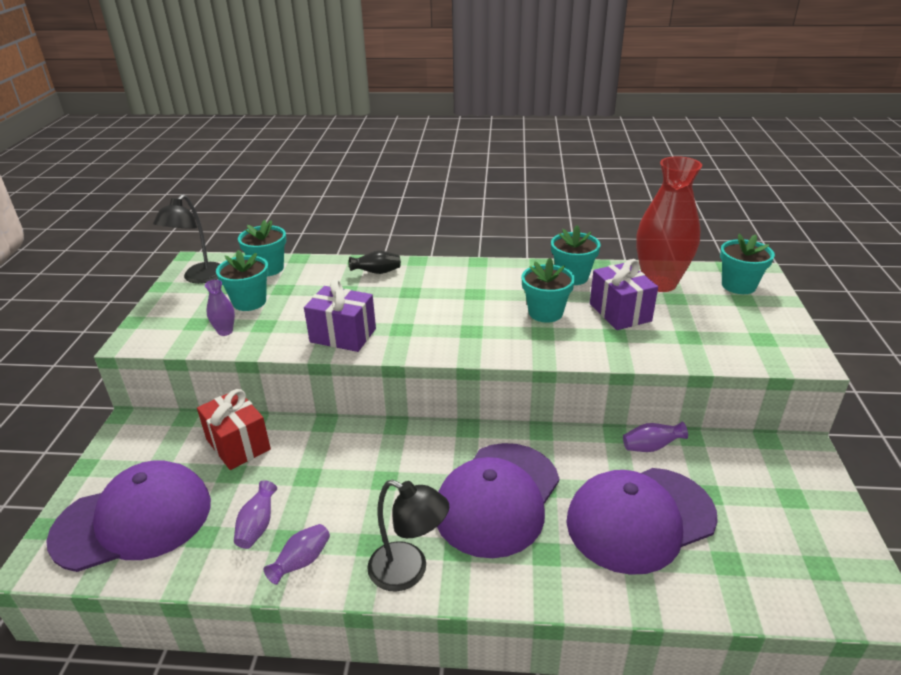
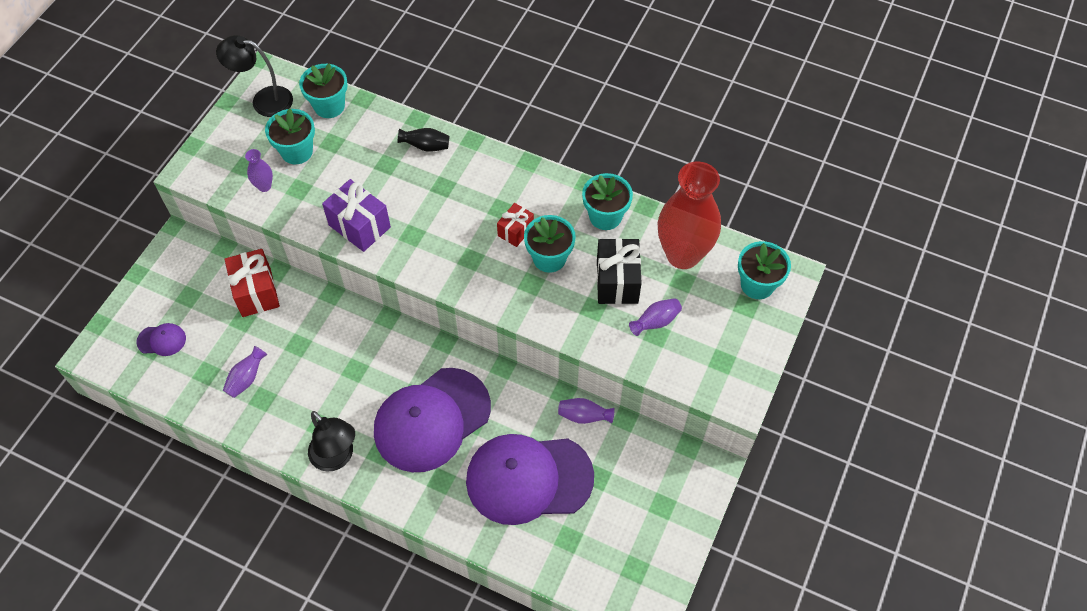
camera: 20 degrees right, 25 degrees up
(133, 520) = (162, 340): purple cap -> purple cap, size x0.40
(199, 278) = (264, 100): black lamp -> black lamp turned 60 degrees clockwise
(302, 562) = (267, 421): purple vase -> purple vase (655, 322)
(500, 303) = (515, 231): none -> red gift
(620, 312) = (617, 282): purple gift -> black gift

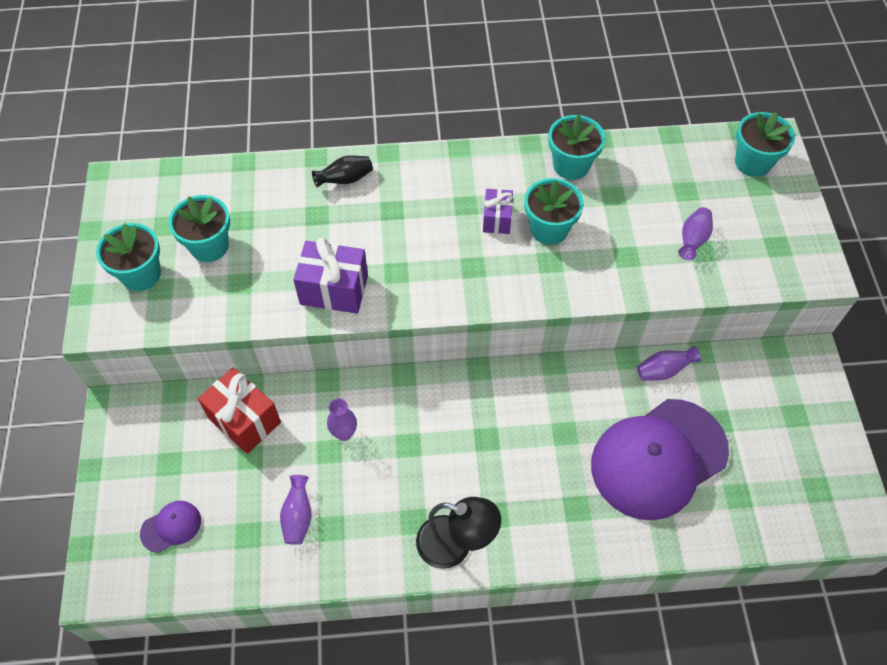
camera: 30 degrees left, 0 degrees up
(264, 100) = (133, 210): black lamp -> none
(264, 186) = (198, 298): purple vase -> purple vase (344, 433)
(329, 106) = (212, 185): turquoise flower pot -> turquoise flower pot (141, 274)
(431, 420) = (523, 453): purple cap -> none
(515, 231) = (497, 219): red gift -> purple gift
(617, 282) = (629, 220): black gift -> none
(683, 255) = (668, 167): red vase -> none

